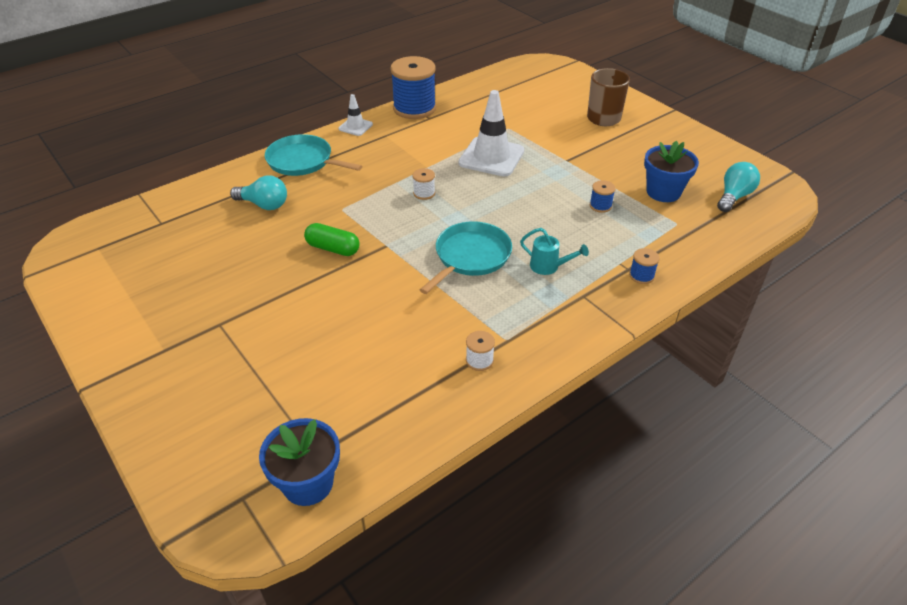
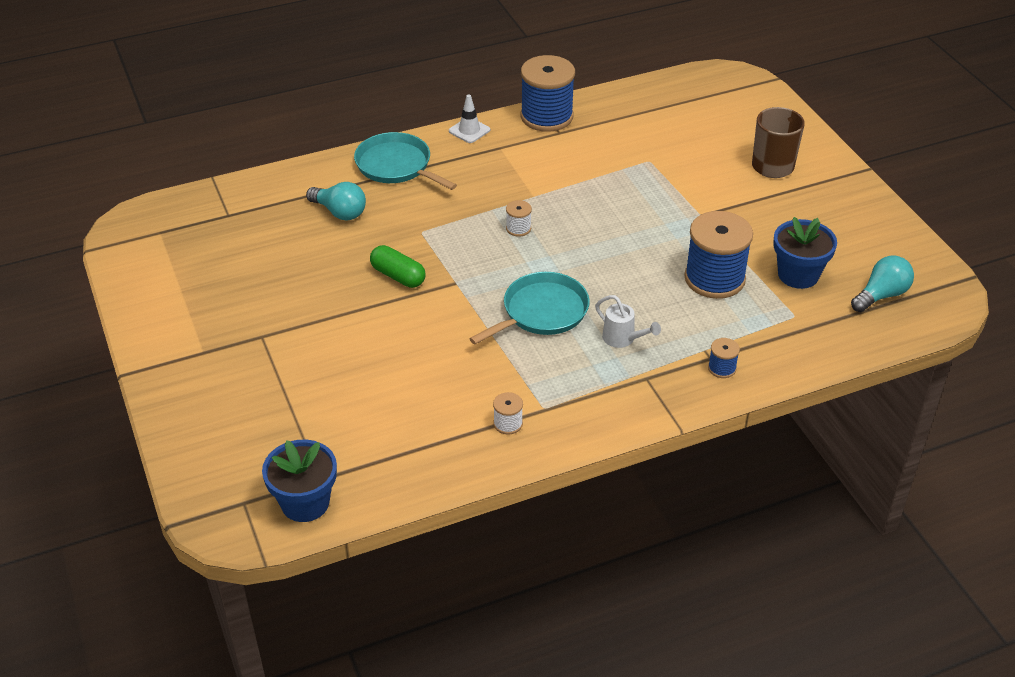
camera: 15 degrees right, 0 degrees up
(491, 157) = (613, 196): white traffic cone -> none
(548, 267) = (622, 339): turquoise watering can -> white watering can
(600, 206) = (714, 278): blue spool -> blue spool, size x2.30

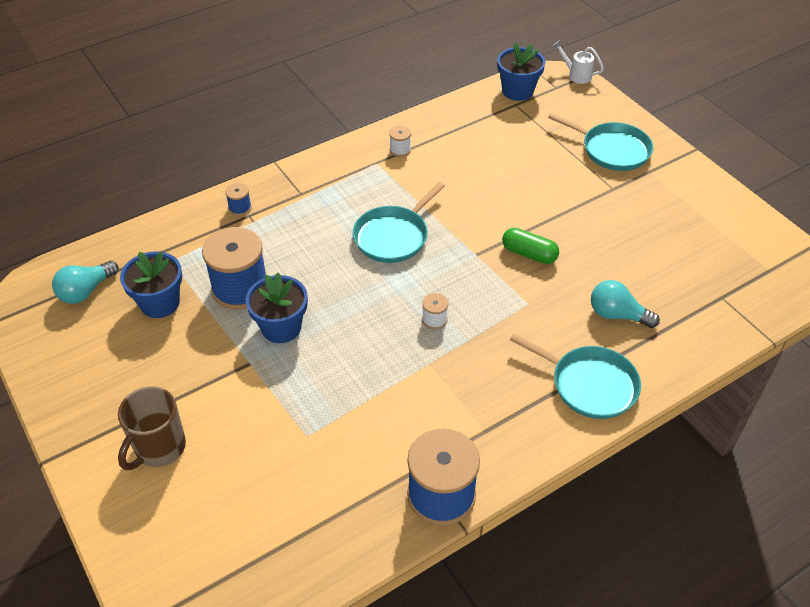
camera: 170 degrees right, 5 degrees up
(229, 387) = (612, 150): none -> turquoise pan
(469, 130) = (529, 454): white traffic cone -> none
(622, 339) = (321, 221): white watering can -> white watering can (576, 75)
(671, 239) = (281, 327): none -> blue flower pot

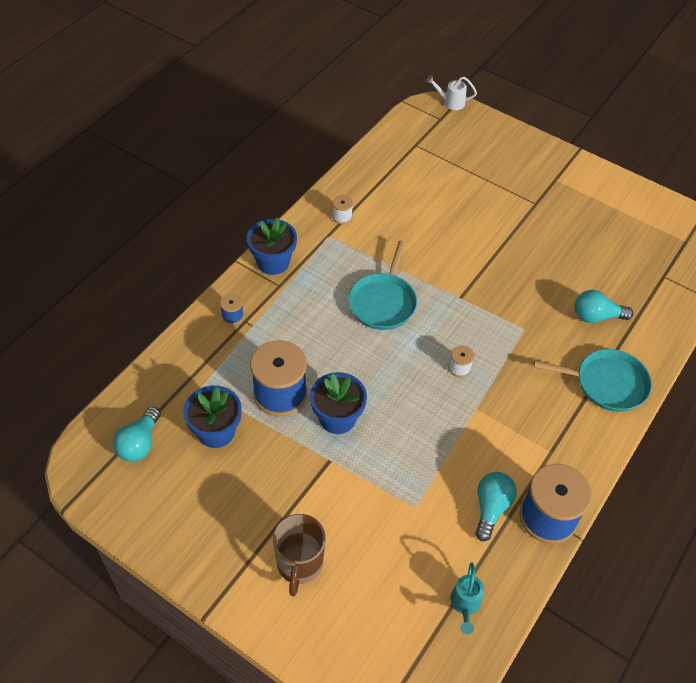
camera: 25 degrees left, 5 degrees up
(298, 549) = (465, 605): none -> turquoise watering can
(385, 464) = (491, 508): none -> turquoise light bulb
(517, 91) = (410, 131): blue flower pot -> blue flower pot (273, 262)
(529, 254) = (501, 284): green capsule -> none
(612, 150) = (516, 167): turquoise pan -> none

